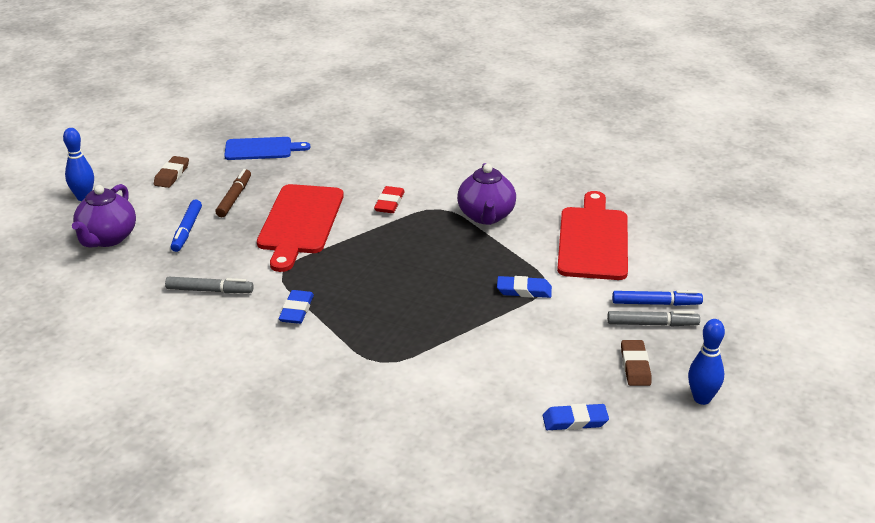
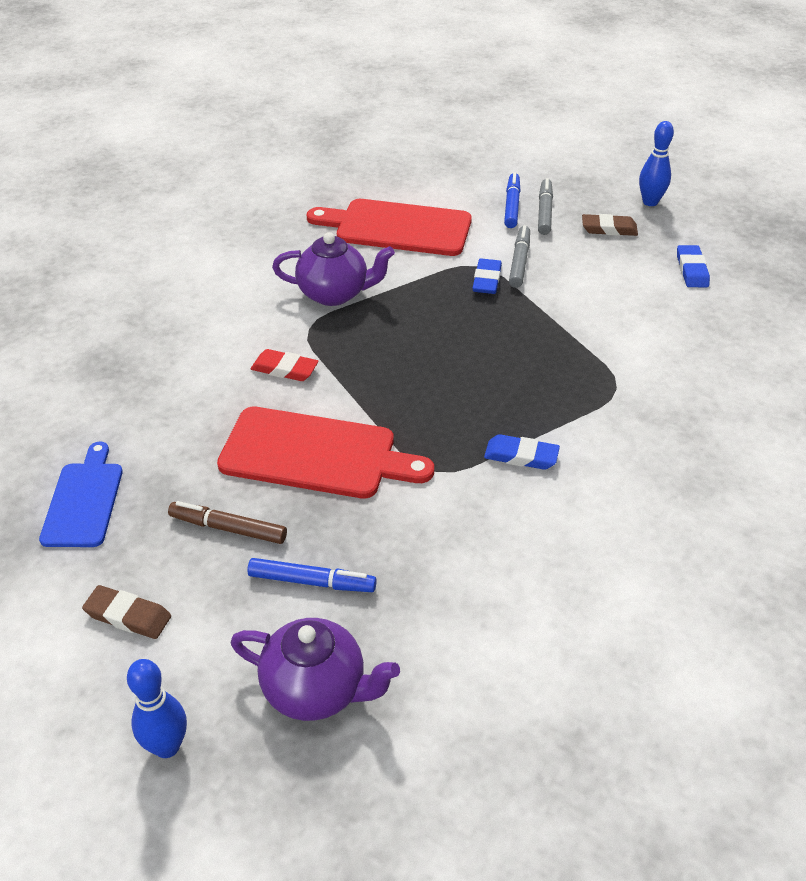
camera: 85 degrees left, 10 degrees up
(209, 290) = (474, 545): grey marker -> grey marker (519, 262)

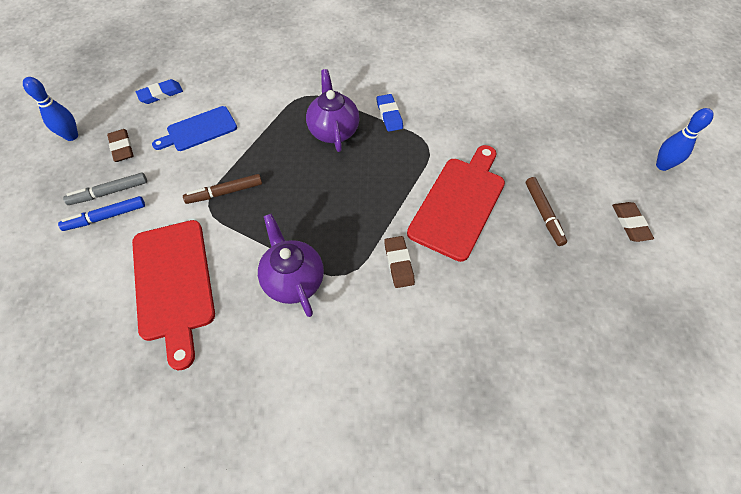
camera: 120 degrees left, 15 degrees up
(84, 500) = (594, 303): blue cutting board -> blue cutting board (199, 130)
(284, 369) = (399, 263): red eraser -> brown eraser
(312, 582) = (540, 160): blue marker -> none
(315, 454) = (459, 203): red cutting board -> red cutting board turned 45 degrees clockwise
(316, 689) = (587, 130): purple teapot -> purple teapot (333, 131)
(486, 280) = (225, 192): blue eraser -> brown marker
(519, 262) = (191, 183): grey marker -> none

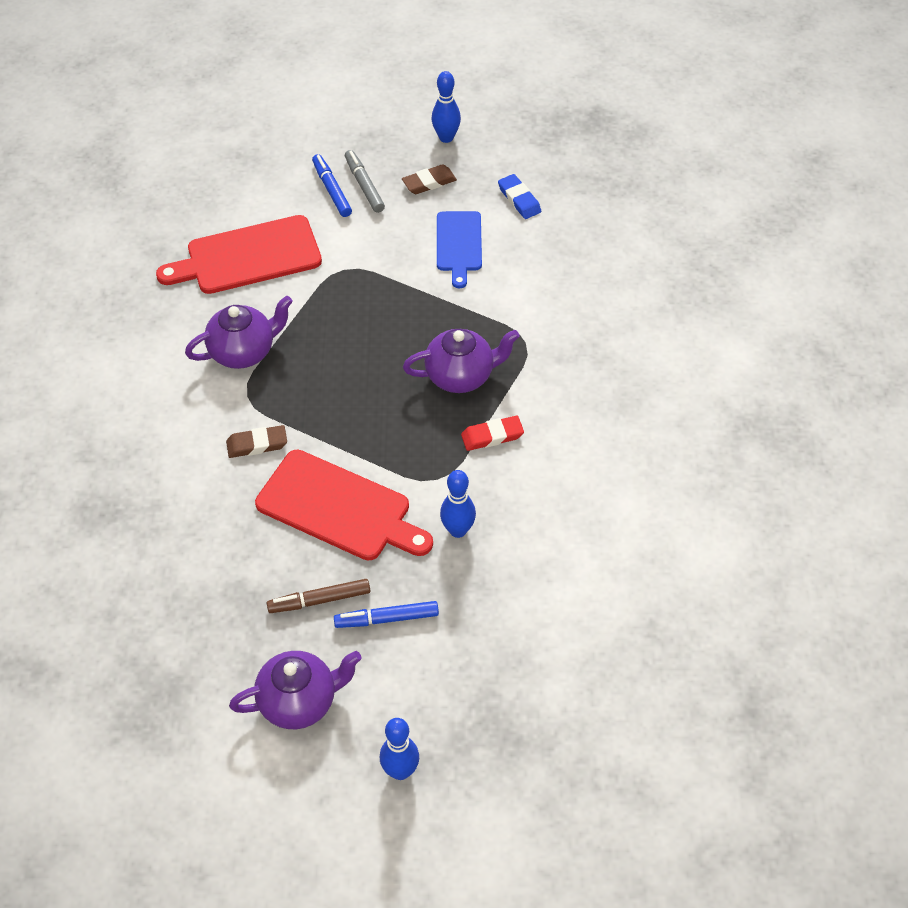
camera: 90 degrees right, 5 degrees down
(199, 130) = (459, 244): blue cutting board -> blue cutting board turned 150 degrees counterclockwise
(225, 192) = (362, 281): brown marker -> none
(389, 115) = (492, 436): blue eraser -> red eraser
(471, 134) = (458, 530): none -> blue bowling pin
(550, 173) = (387, 619): none -> blue marker
(630, 223) = (299, 701): brown eraser -> purple teapot

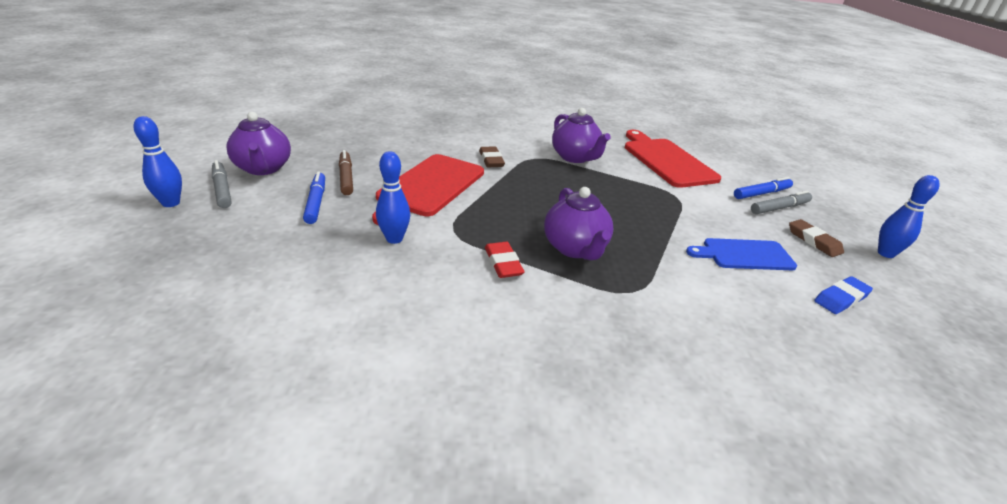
camera: 85 degrees right, 20 degrees down
(361, 729) = (222, 189): none -> grey marker

